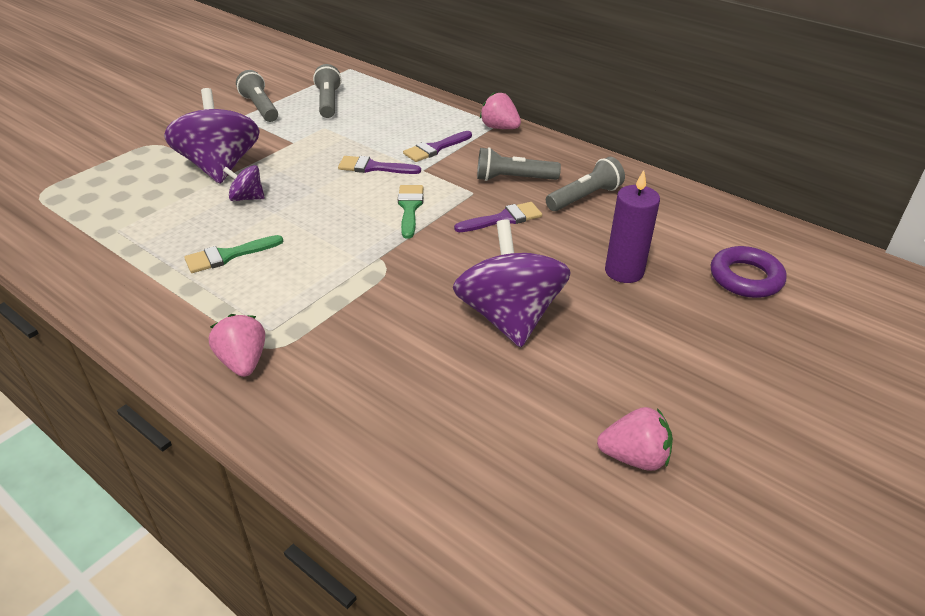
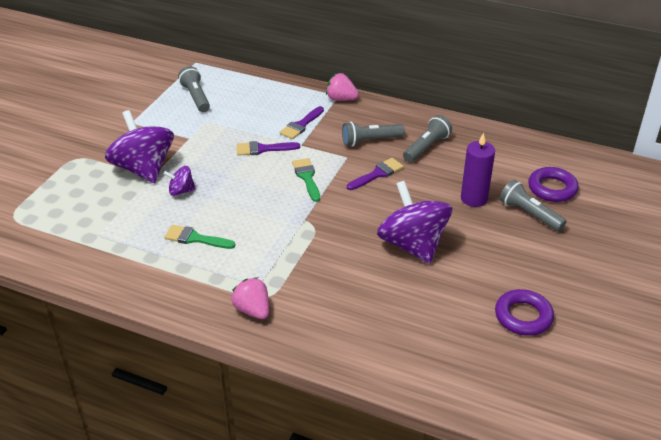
camera: 15 degrees left, 0 degrees up
(228, 255) = (195, 238): green brush -> green brush turned 60 degrees clockwise
(260, 107) = (143, 111): grey flashlight -> grey flashlight (529, 214)
(634, 457) = (523, 316): pink strawberry -> purple ring

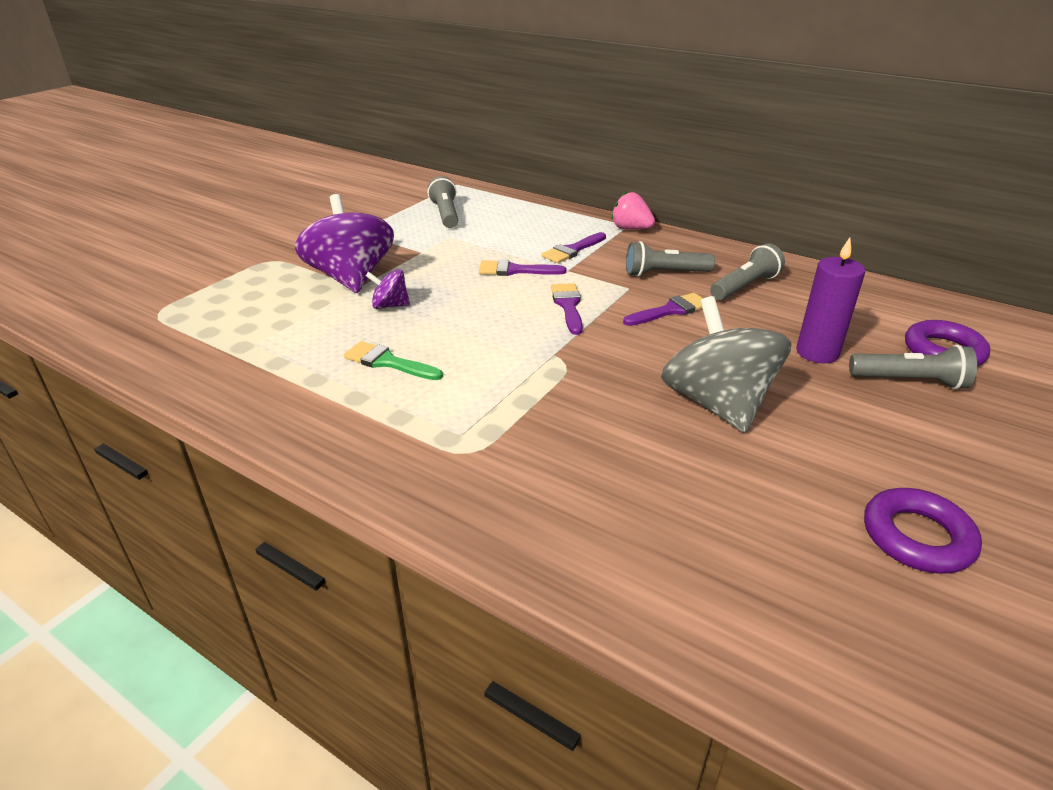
camera: 10 degrees right, 5 degrees down
(253, 310) = (441, 469): pink strawberry -> none
(307, 177) = (568, 306): green brush -> purple brush
(412, 245) = (717, 404): purple spinning top -> grey spinning top
(529, 214) = (910, 381): grey flashlight -> grey flashlight turned 135 degrees clockwise

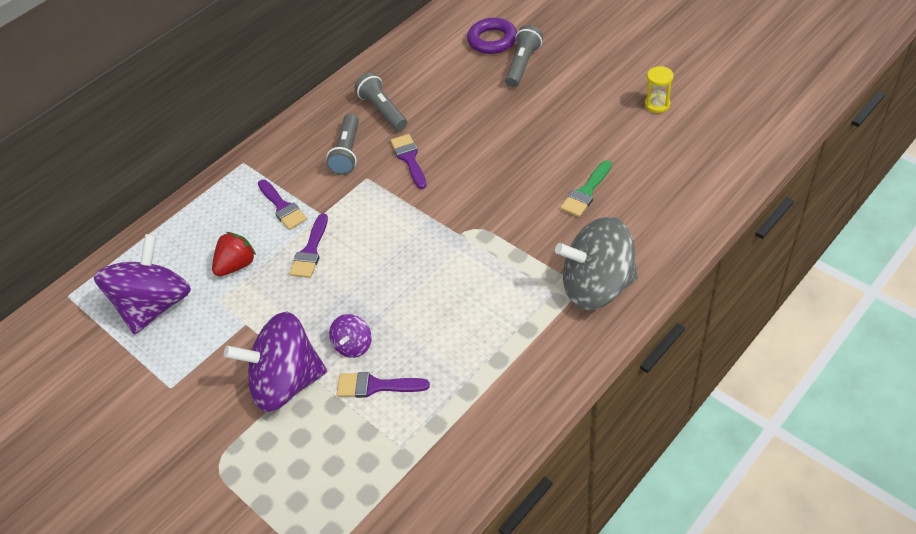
camera: 75 degrees left, 15 degrees up
(388, 362) = (451, 341): green brush -> green brush (586, 192)
(445, 214) = (155, 305): grey flashlight -> purple spinning top
(493, 239) = (237, 265): none -> red strawberry
(568, 306) = (386, 219): purple brush -> purple brush (376, 386)
(630, 229) = (251, 161): pink strawberry -> none
(717, 404) = (534, 156): grey spinning top -> grey spinning top (597, 286)
(817, 352) = (483, 96): purple candle -> none
(917, 537) = (657, 104): purple ring -> yellow hourglass

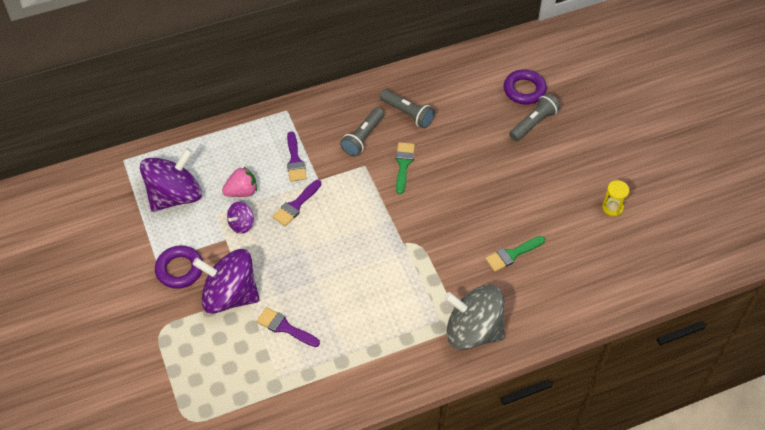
camera: 20 degrees right, 5 degrees up
(205, 383) = (180, 269): none -> purple ring
(237, 265) = (242, 192): red strawberry -> pink strawberry
(353, 345) = (286, 291): purple spinning top -> purple spinning top (241, 224)
(383, 110) = (408, 114): grey flashlight -> grey flashlight turned 135 degrees clockwise
(409, 159) = (403, 164): purple brush -> green brush

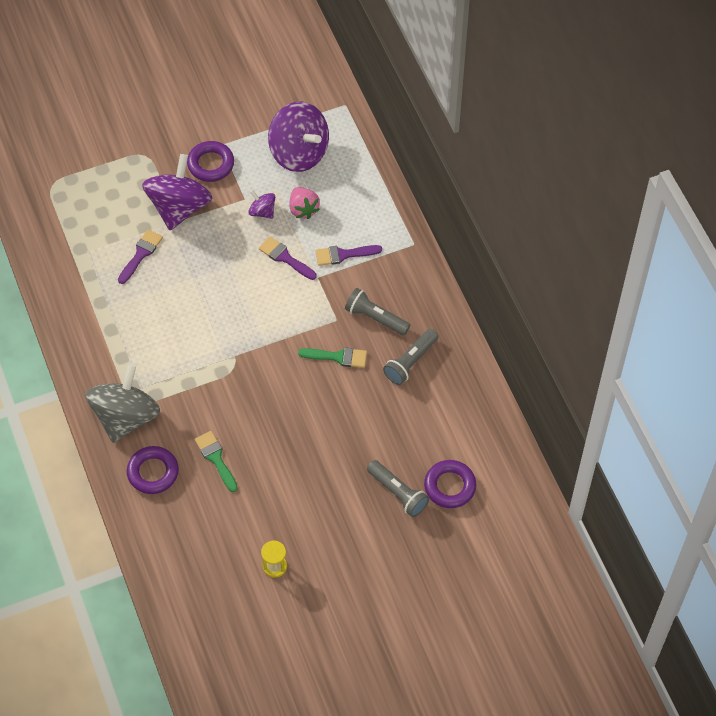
camera: 90 degrees right, 5 degrees up
(531, 305) = (153, 472): none -> purple ring

